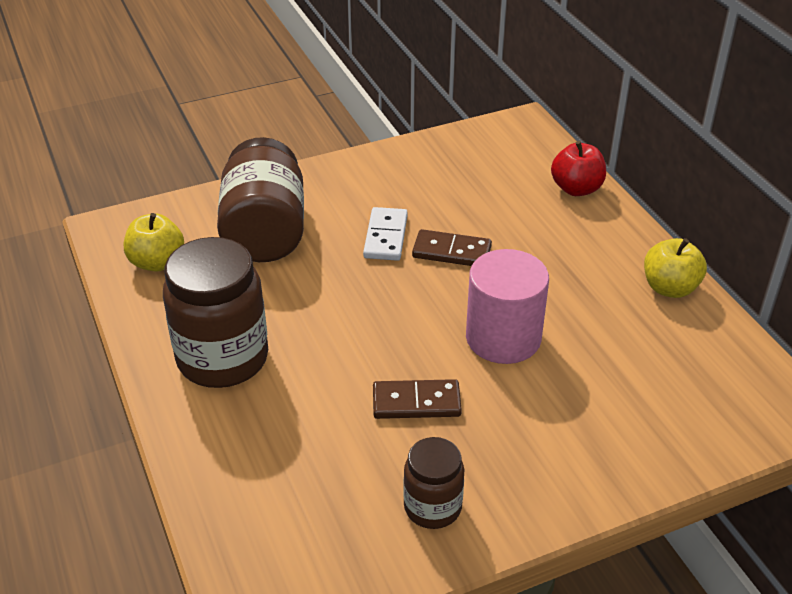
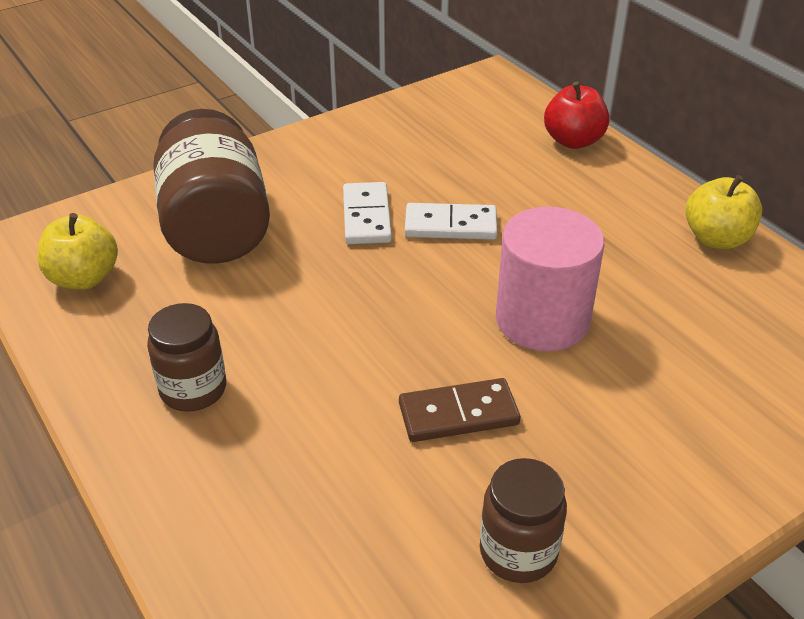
camera: 10 degrees left, 0 degrees up
(223, 358) = (193, 389): brown jar -> brown jar, size x0.55
(451, 251) = (450, 225): brown domino -> white domino

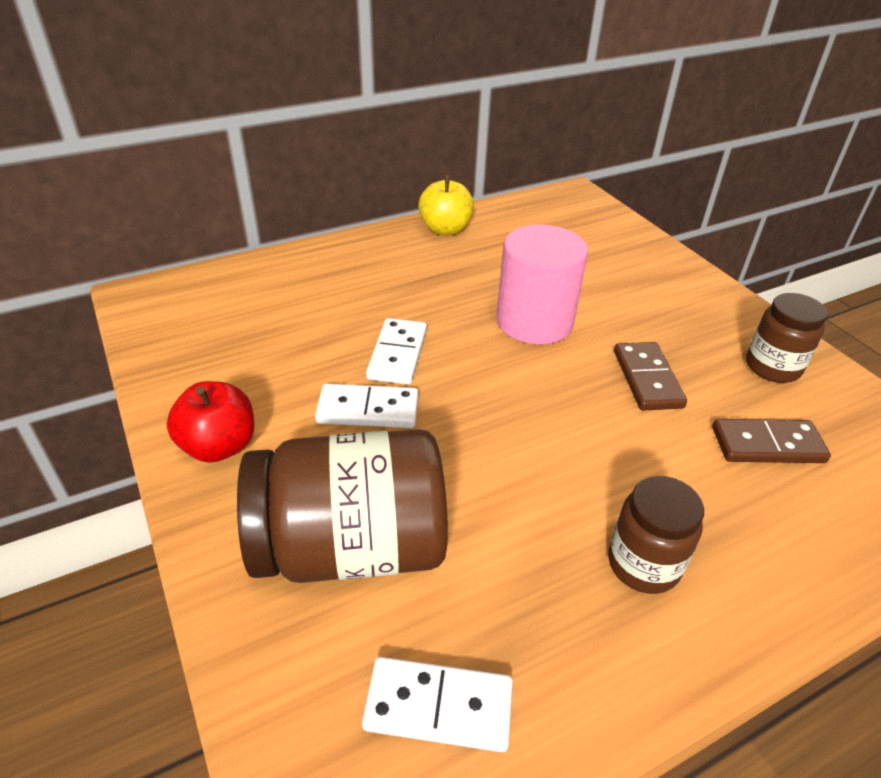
camera: 85 degrees left, 0 degrees up
(84, 278) = (438, 707): yellow apple -> white domino
(360, 515) = (767, 445): none -> brown domino
(573, 141) = (286, 267): red apple -> red apple (219, 446)

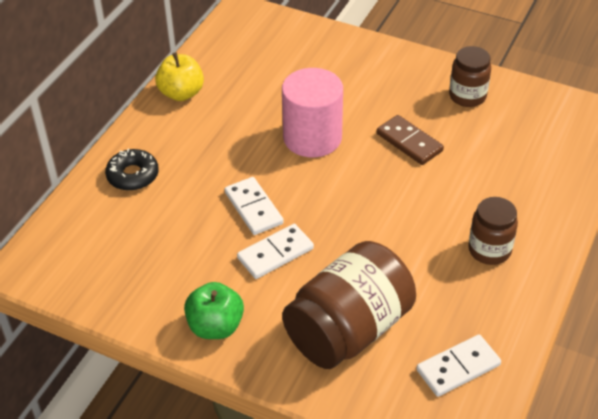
camera: 35 degrees left, 5 degrees up
(219, 446) = (215, 326): red apple -> green apple
(321, 271) = (133, 175): none -> black donut
(767, 445) = (498, 149): brown domino -> none

